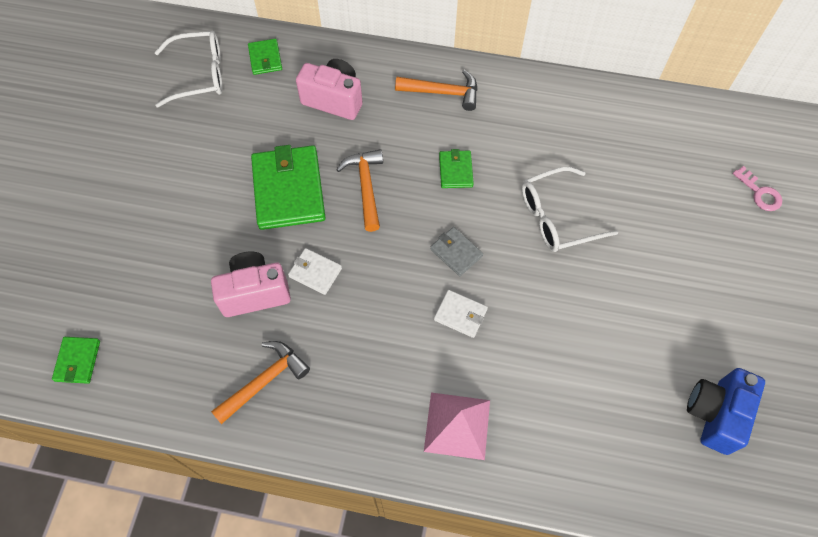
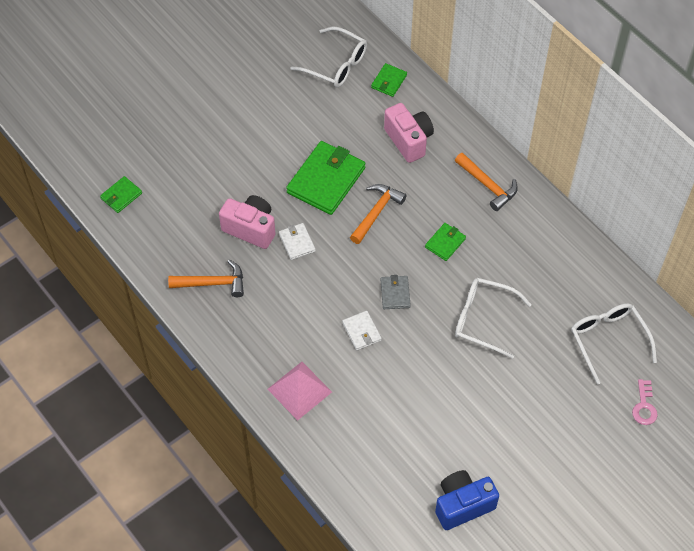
camera: 40 degrees right, 5 degrees down
(674, 157) = (608, 340): none -> white glasses

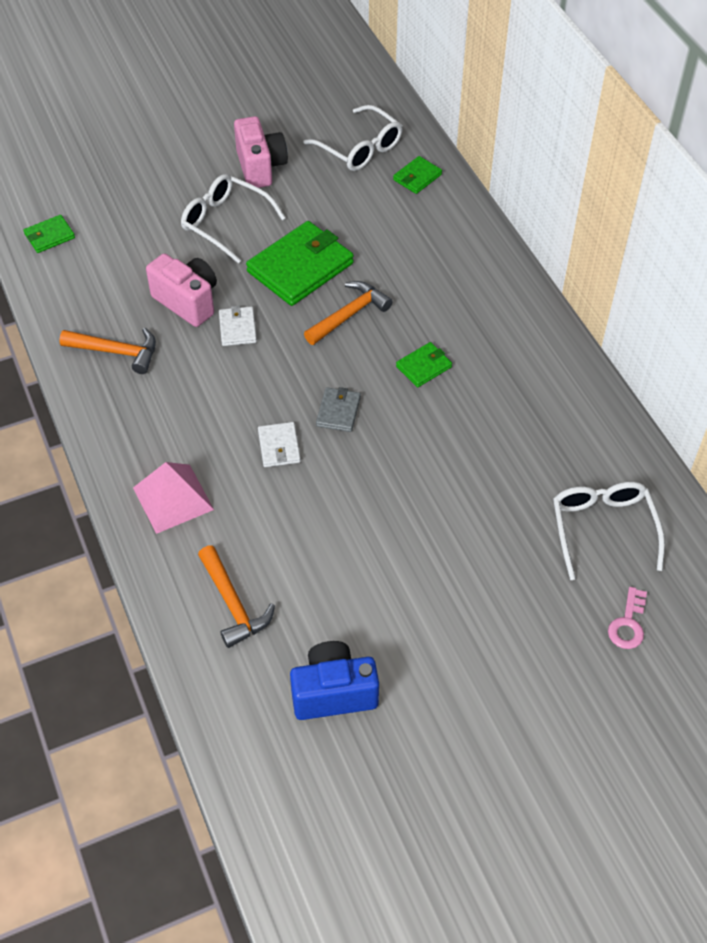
camera: 15 degrees right, 5 degrees down
(409, 140) = (419, 244): pink camera -> pink camera (260, 167)
(483, 320) = (442, 467): white glasses -> white glasses (225, 223)
(487, 185) = (501, 313): orange hammer -> orange hammer (233, 604)

